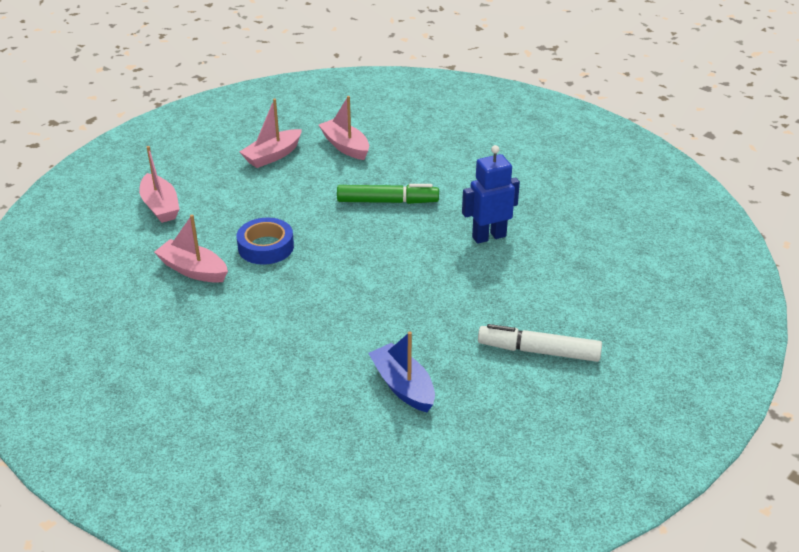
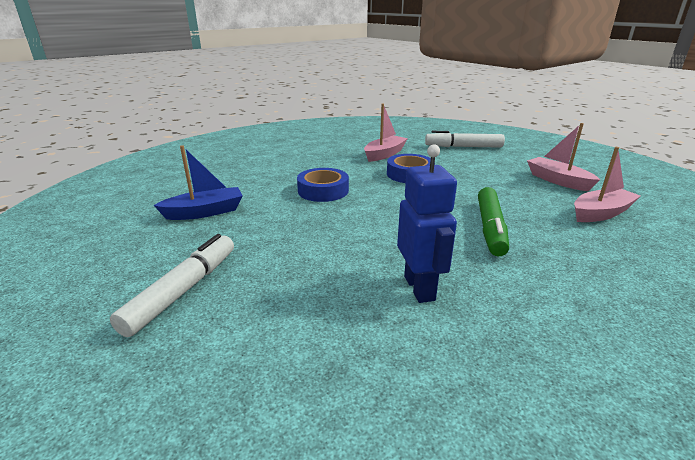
camera: 100 degrees right, 10 degrees down
(160, 206) = (463, 147): pink boat -> white marker
(326, 307) = (323, 191): none -> blue tape

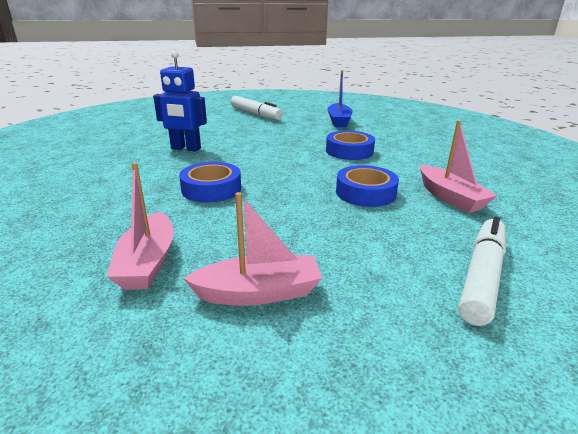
camera: 115 degrees right, 0 degrees up
(490, 228) = (211, 189): green marker -> blue tape

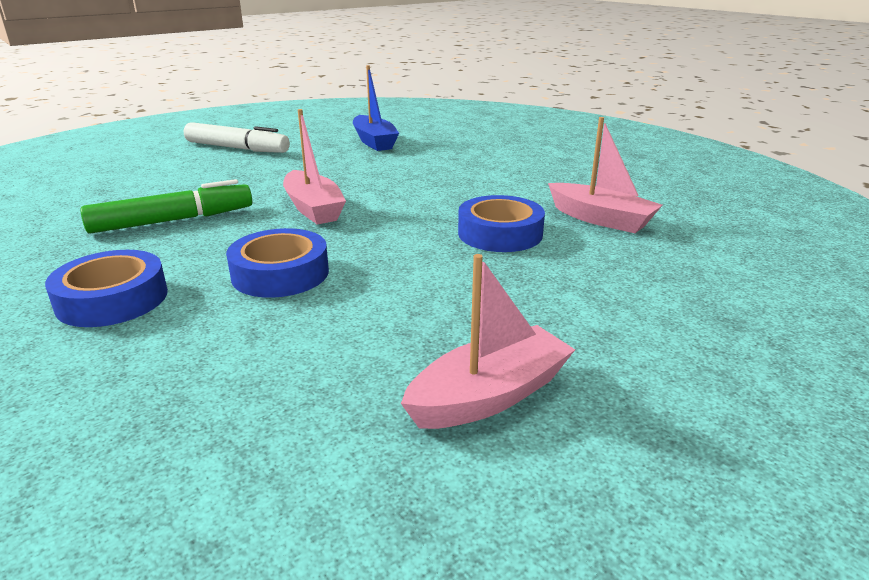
camera: 25 degrees left, 0 degrees up
(148, 262) = (290, 404): pink boat -> pink boat (313, 208)
(185, 149) = (173, 221): blue robot -> green marker
(349, 151) = (428, 182): blue tape -> blue tape (112, 299)
(482, 276) = (710, 302): white marker -> none

